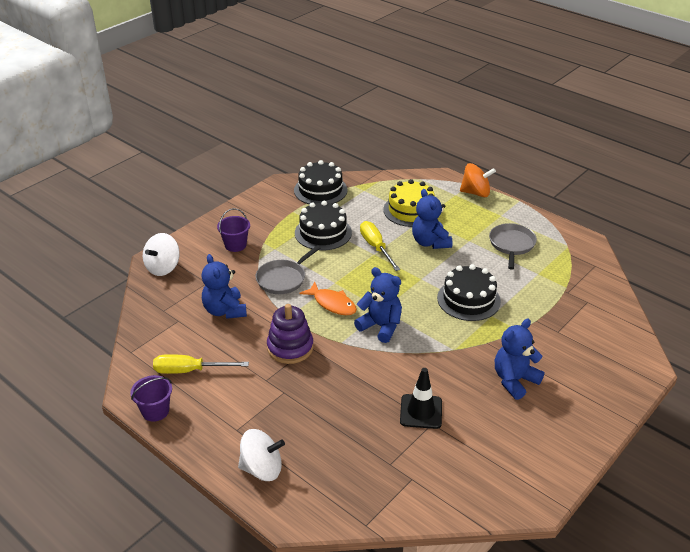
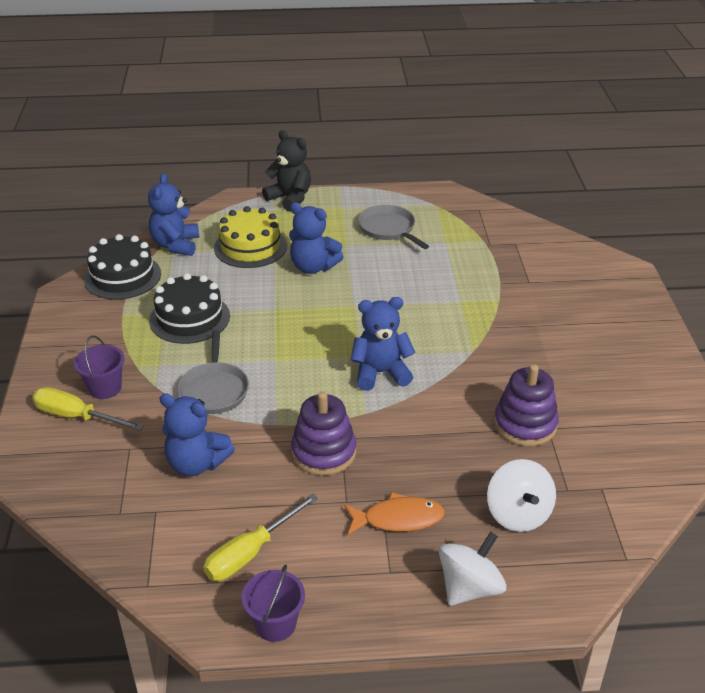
camera: 45 degrees left, 0 degrees up
(163, 267) = (47, 467): white spinning top -> white spinning top (518, 514)
(332, 304) = (303, 382): orange fish -> orange fish (398, 519)
(376, 247) = (267, 301): yellow screwdriver -> yellow screwdriver (76, 416)
(421, 411) = (525, 424): black traffic cone -> purple stacking toy
(468, 299) = (421, 299): black cake -> none
(475, 193) = (290, 198): orange spinning top -> black teddy bear
(514, 380) = (556, 344): blue teddy bear -> blue teddy bear (176, 245)

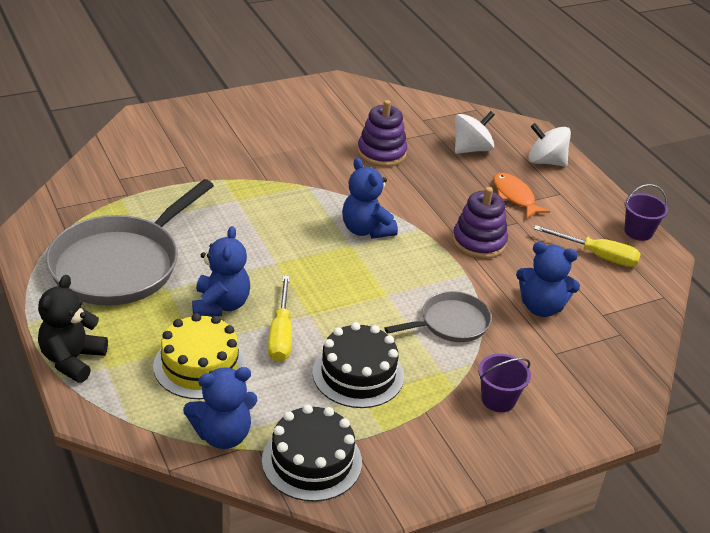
camera: 115 degrees left, 0 degrees up
(76, 416) = (546, 404): yellow screwdriver -> yellow screwdriver (281, 334)
(196, 464) = (541, 307): blue teddy bear -> blue teddy bear turned 105 degrees clockwise
(388, 229) = (120, 265): grey pan -> grey pan, size x1.88

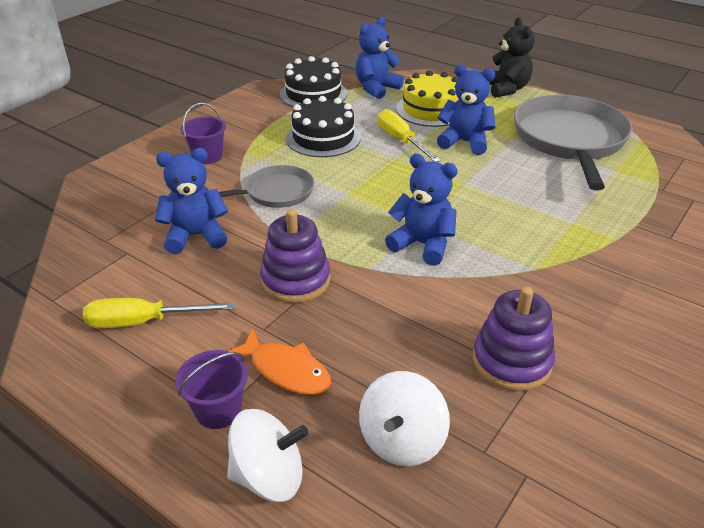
camera: 155 degrees right, 0 degrees up
(220, 305) = (465, 142): blue teddy bear -> blue teddy bear turned 135 degrees clockwise
(451, 323) = (276, 192): grey pan -> grey pan turned 150 degrees counterclockwise
(638, 232) = (86, 388): purple bucket -> purple bucket (218, 410)

